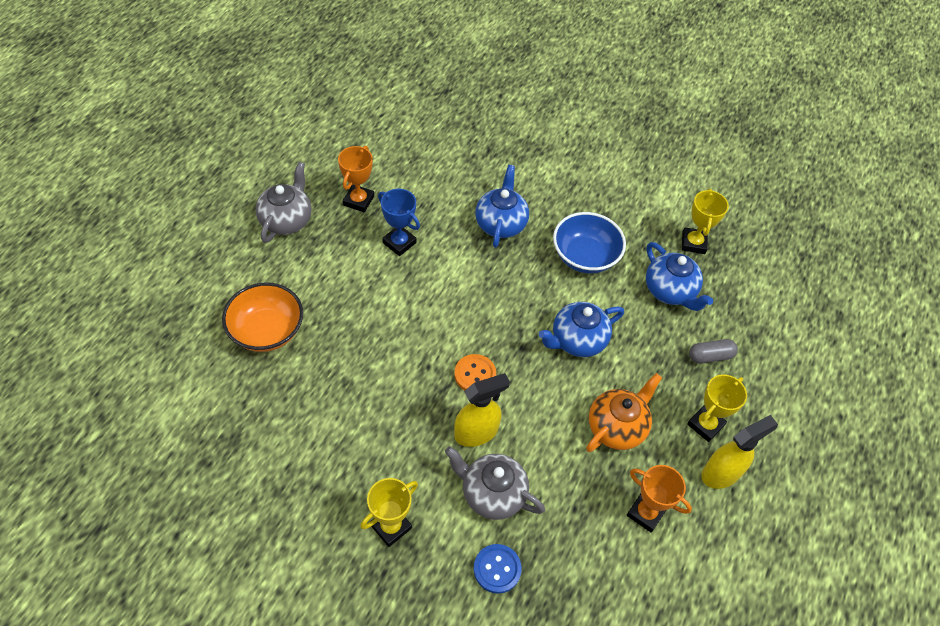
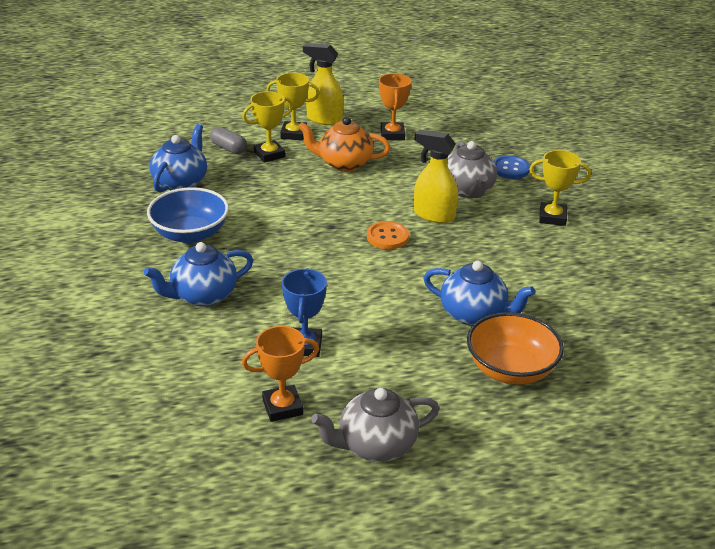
camera: 125 degrees left, 20 degrees down
(577, 340) = (289, 205): blue teapot -> blue teapot (474, 314)
(693, 243) = (108, 188): yellow trophy -> yellow trophy (269, 154)

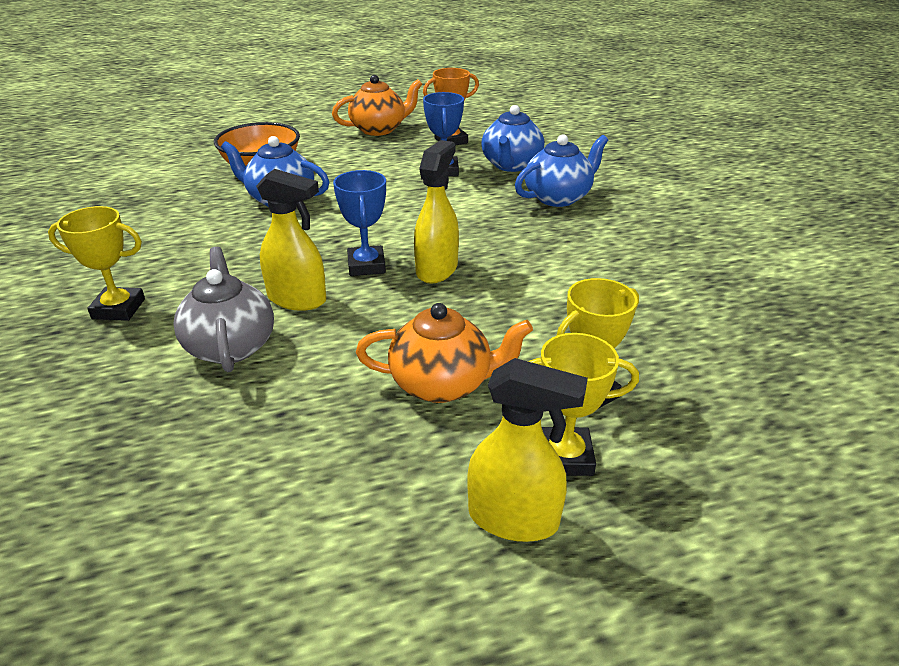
camera: 175 degrees right, 0 degrees up
(181, 182) = (694, 322): blue teapot -> blue teapot (511, 165)
(190, 234) = (618, 252): blue bowl -> none
(228, 148) = (671, 402): grey capsule -> none
(334, 230) = (437, 269): none -> yellow spray bottle
(376, 445) = (379, 129): grey teapot -> orange teapot
(387, 237) = (366, 265): orange button -> blue trophy
(392, 134) = (348, 478): orange trophy -> none
(510, 169) = (128, 399): blue button -> none

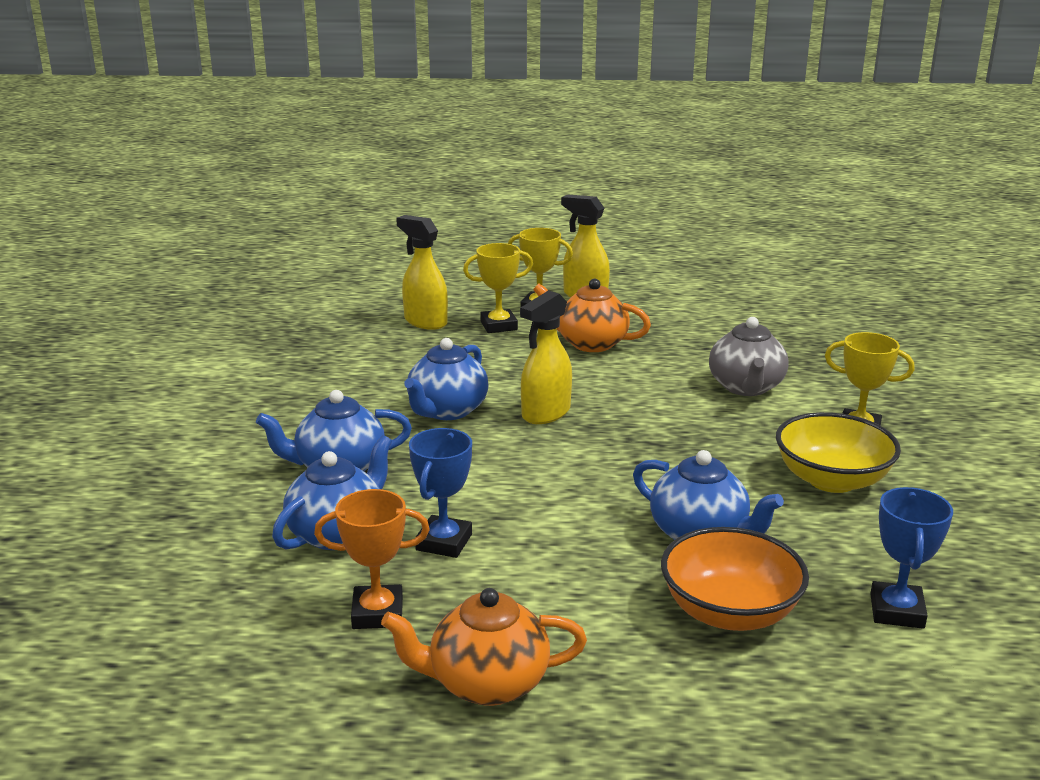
camera: 160 degrees left, 10 degrees down
(169, 253) = (831, 480): none -> yellow bowl
(297, 299) = (687, 411): yellow spray bottle -> yellow spray bottle (425, 322)
(366, 265) = (613, 428): blue trophy -> blue trophy (897, 611)
(528, 255) = (447, 410): none -> blue teapot

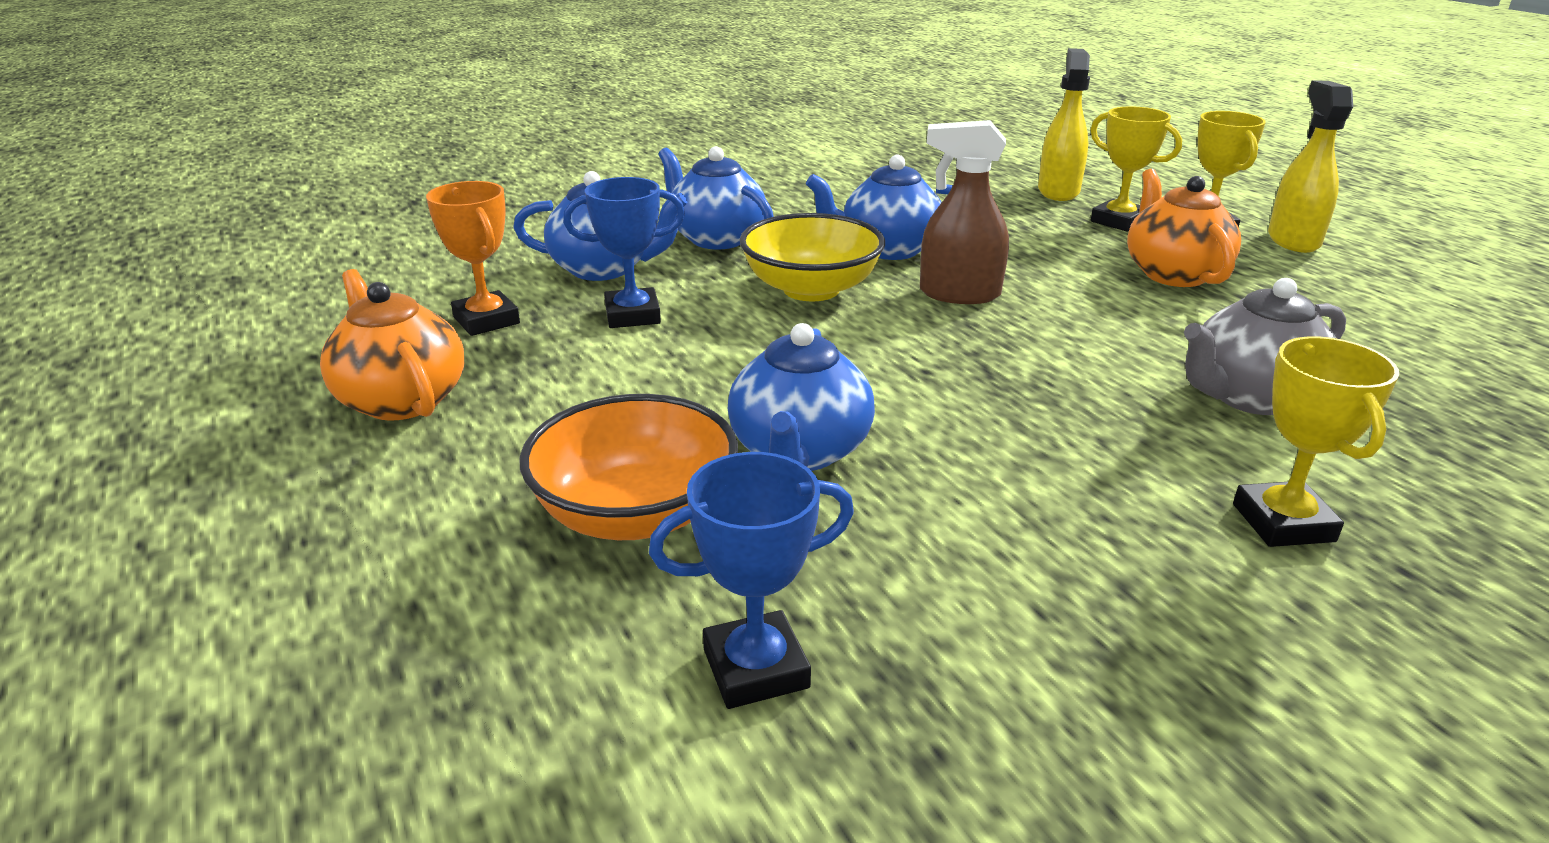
camera: 60 degrees right, 5 degrees up
(545, 413) = (958, 294): yellow spray bottle -> brown spray bottle
(831, 480) = (1080, 528): yellow bowl -> yellow bowl (811, 289)

